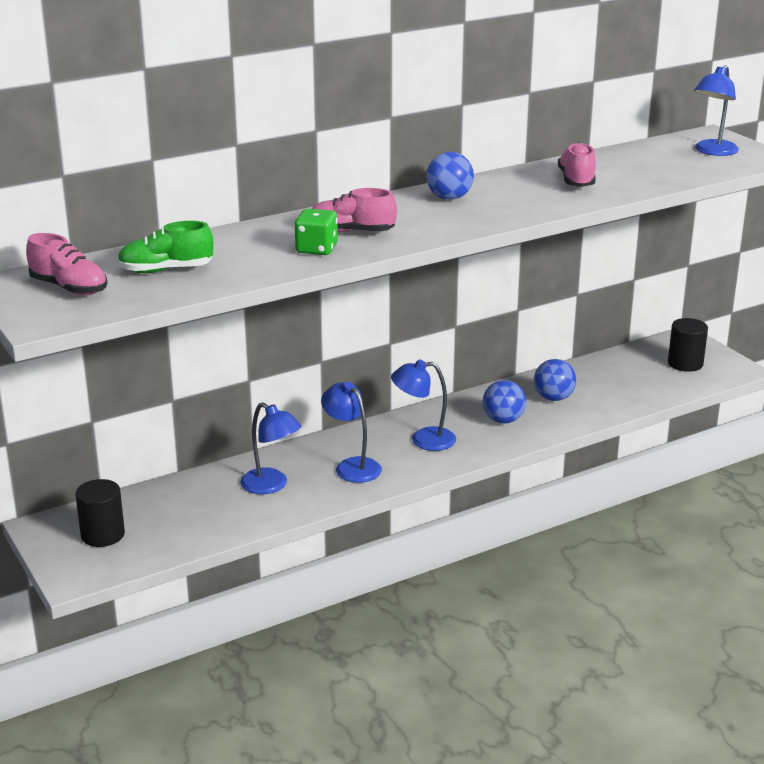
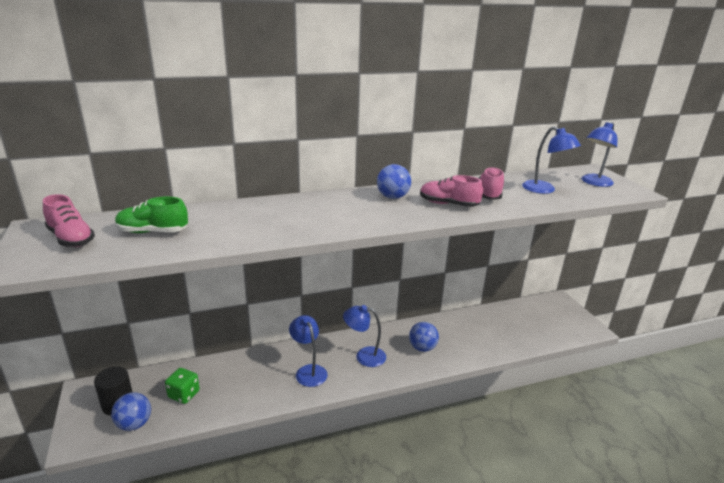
camera: 10 degrees right, 0 degrees up
(271, 486) = (248, 379): blue lamp -> blue lamp (544, 190)
(316, 249) = (273, 227): green dice -> green dice (184, 394)
(351, 232) = (308, 216): pink shoe -> pink shoe (448, 204)
(553, 398) = (461, 334): blue ball -> blue ball (134, 424)
(685, 363) = (555, 319): black cylinder -> none

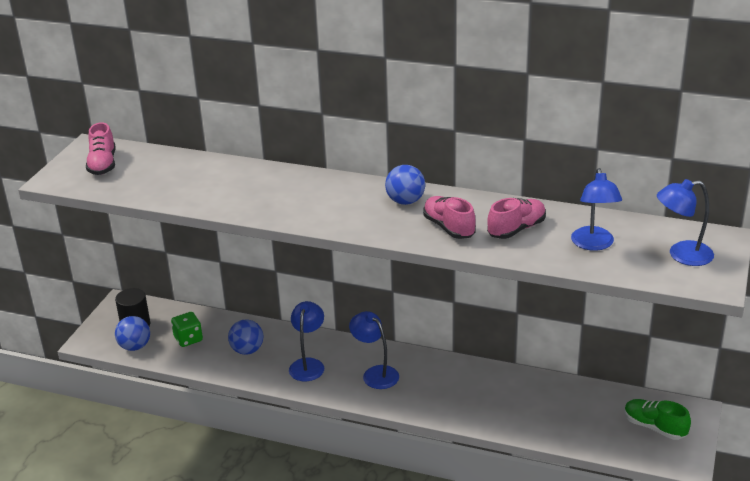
camera: 40 degrees right, 5 degrees up
(153, 232) = (161, 176): green shoe -> green shoe (654, 427)
(422, 348) = (445, 391): blue ball -> blue ball (247, 350)

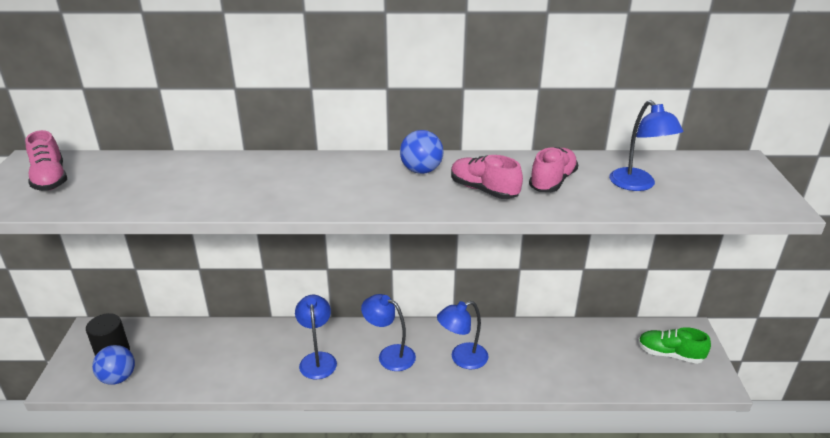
camera: 20 degrees left, 0 degrees up
(188, 339) = (178, 357): green dice -> none
(247, 350) = (247, 357): blue ball -> none
(681, 255) = (725, 182): blue lamp -> blue lamp (462, 359)

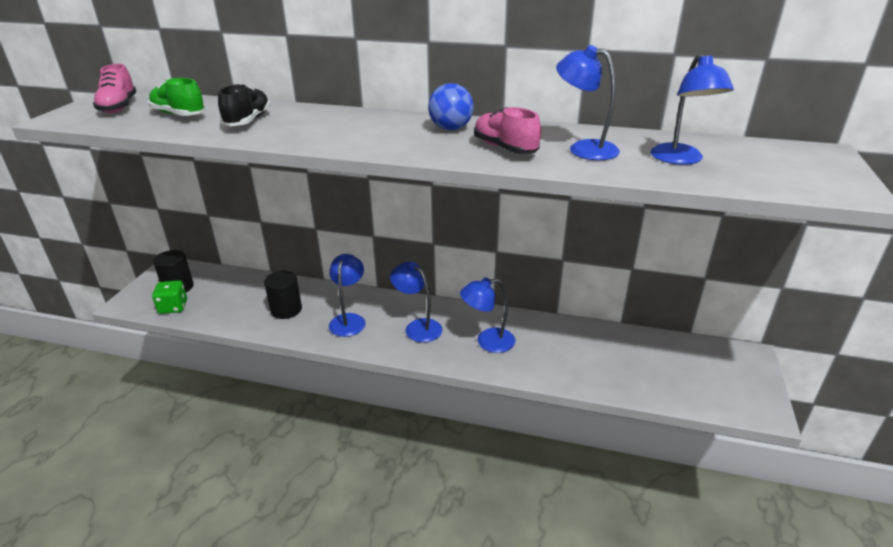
camera: 15 degrees right, 0 degrees up
(118, 378) = (173, 307): blue ball -> green dice
(211, 183) = (248, 121): none -> black shoe
(246, 359) = (286, 310): none -> black cylinder
(552, 181) = (584, 148): pink shoe -> blue lamp
(669, 354) = (716, 373): green shoe -> green shoe (179, 115)

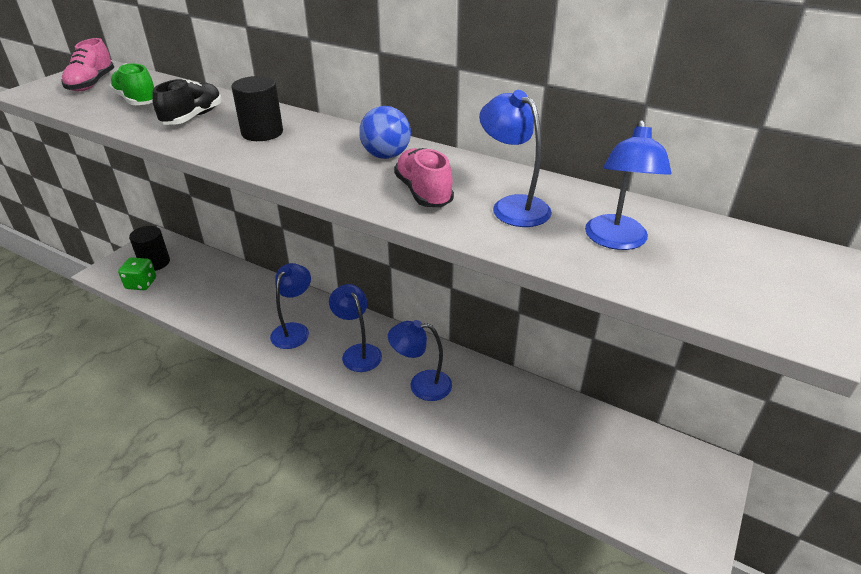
camera: 15 degrees right, 5 degrees up
(286, 310) = (240, 306): black cylinder -> black cylinder (262, 133)

